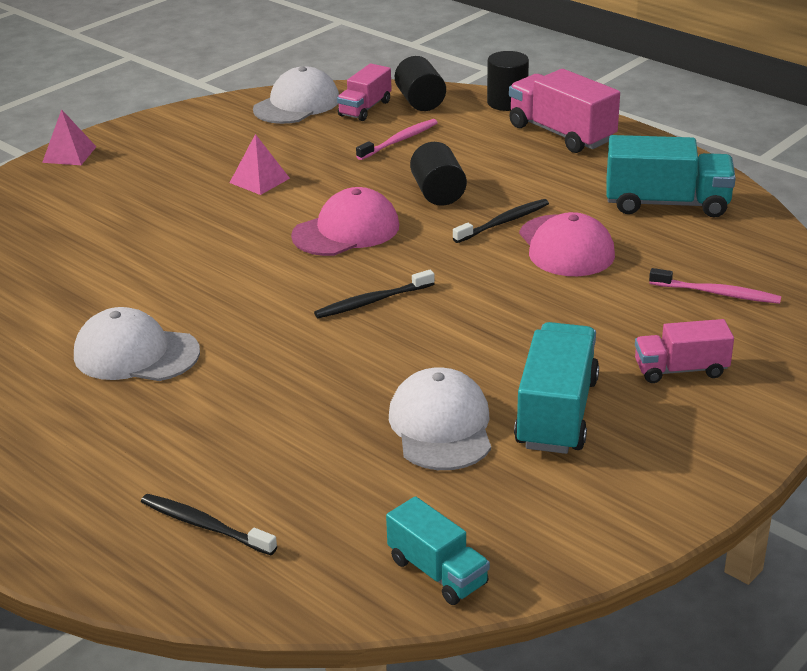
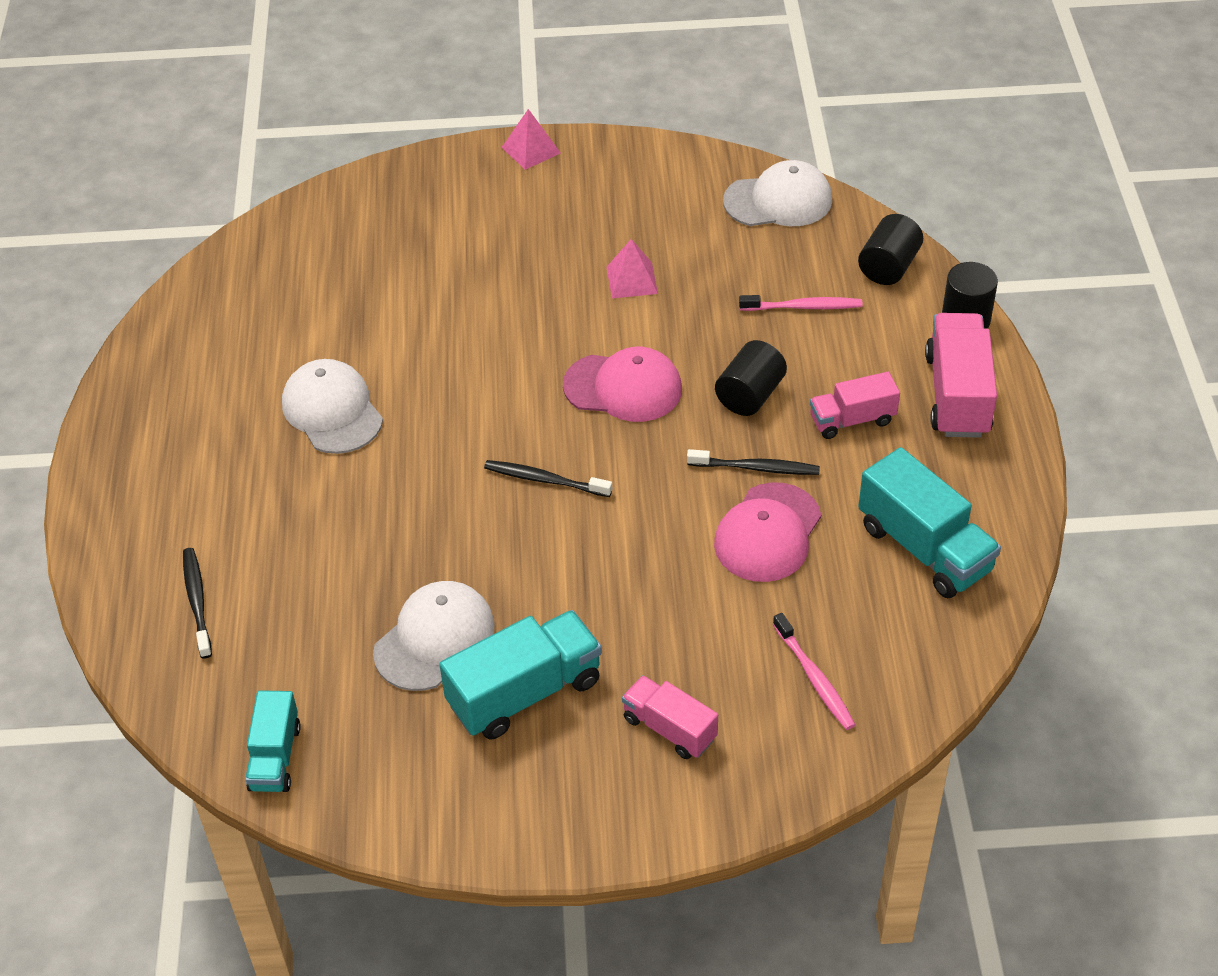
camera: 45 degrees right, 15 degrees up
(365, 108) = (828, 244): pink truck -> pink truck (852, 420)

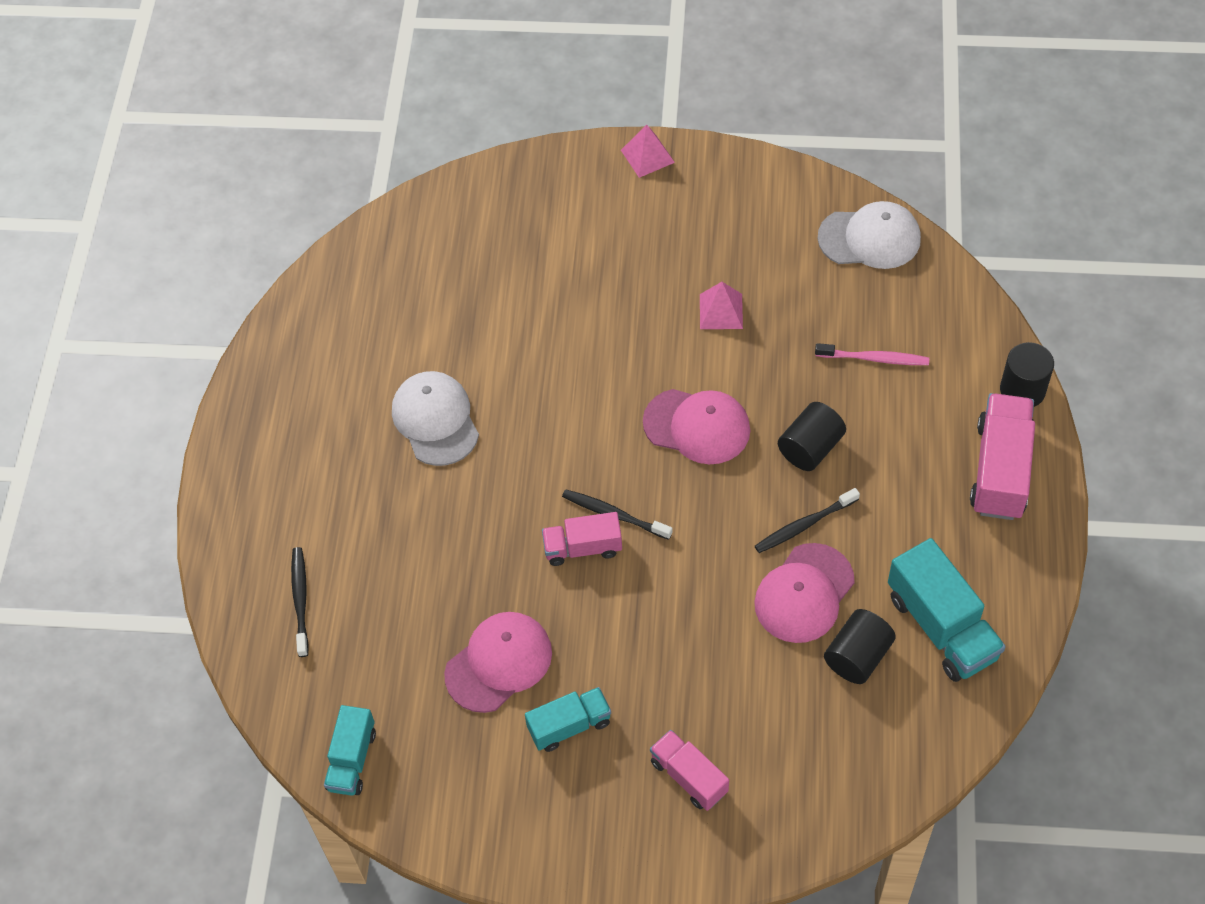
camera: 10 degrees right, 10 degrees up
(435, 639) = (499, 663): white cap -> pink cap
(525, 693) = (569, 726): turquoise truck -> turquoise truck, size x0.61
(756, 468) = (804, 525): black toothbrush -> black toothbrush turned 135 degrees clockwise
(814, 678) = (822, 744): pink toothbrush -> none
(852, 420) = (899, 485): pink truck -> pink truck (582, 548)
(888, 267) = (961, 323): black cylinder -> black cylinder (857, 656)

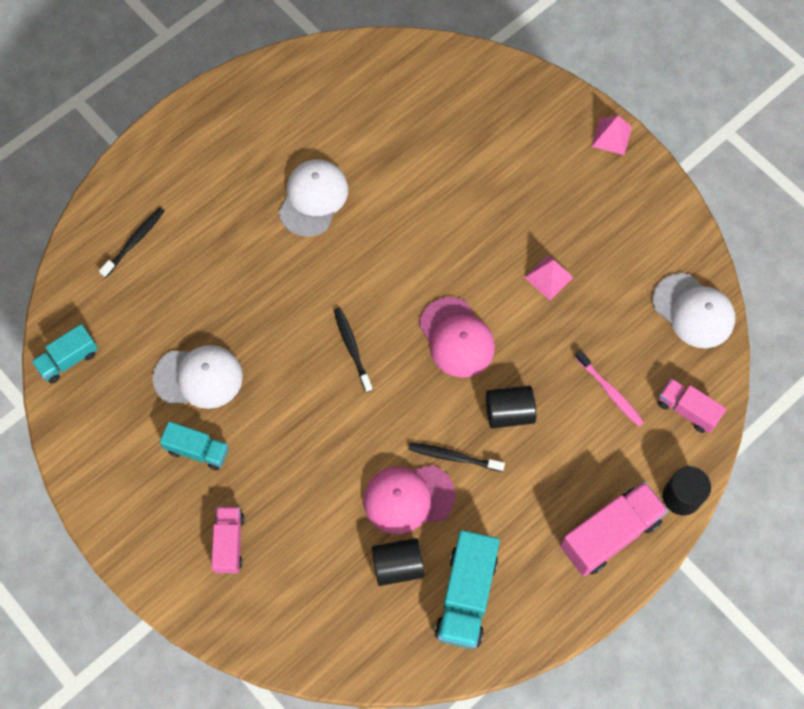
camera: 40 degrees right, 10 degrees up
(499, 663) = (198, 377): pink cap -> white cap
(582, 548) = (313, 352): pink truck -> pink truck (687, 410)

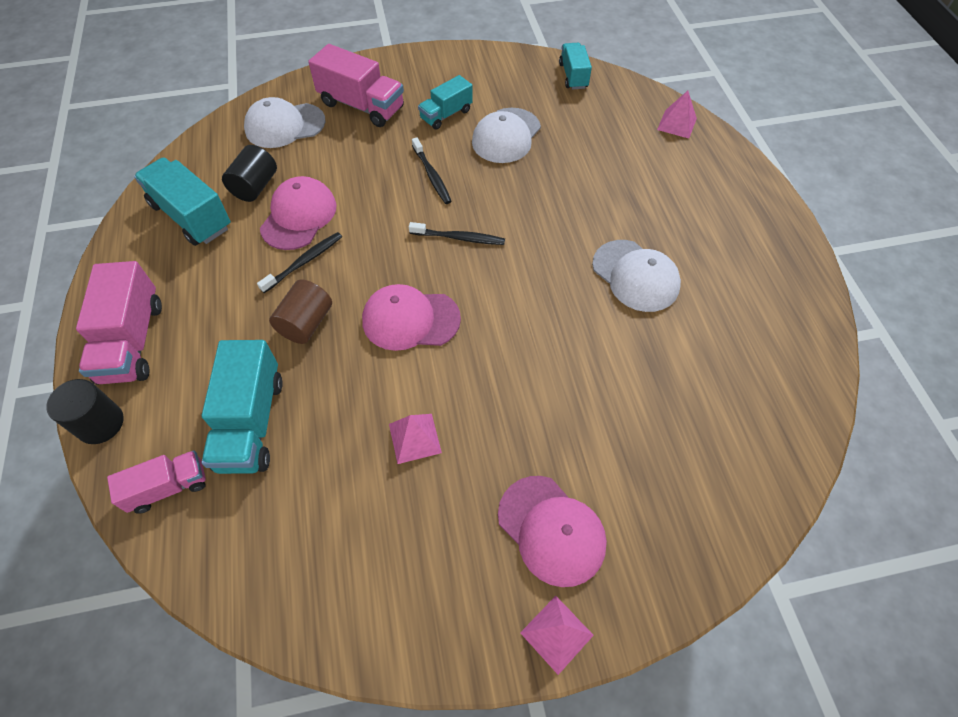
camera: 120 degrees right, 10 degrees down
(99, 236) = (677, 124): none -> pink pyramid
(134, 241) = (659, 142): black toothbrush -> black toothbrush (432, 175)
(229, 543) = (361, 106): pink truck -> pink truck, size x1.63
(509, 412) = (306, 323): black cylinder -> brown cylinder
(554, 165) = (551, 530): none -> pink cap
(610, 392) = (251, 422): pink toothbrush -> turquoise truck
(693, 311) = (262, 575): white cap -> white cap (284, 125)

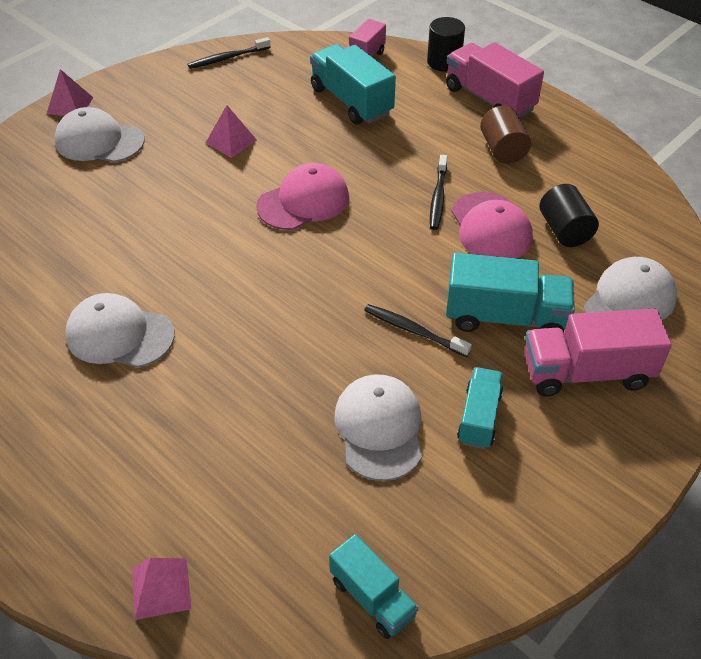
camera: 145 degrees right, 10 degrees down
(191, 216) = (578, 182): turquoise truck -> turquoise truck (505, 317)
(306, 323) = (383, 162): brown cylinder -> brown cylinder (503, 150)
(459, 238) = (323, 283): black toothbrush -> black toothbrush (227, 58)
(551, 530) = (99, 141): pink cap -> white cap

